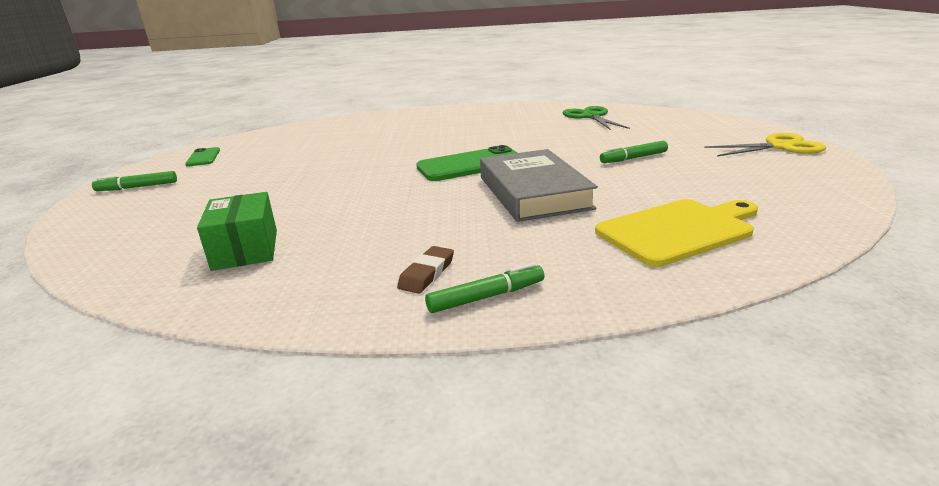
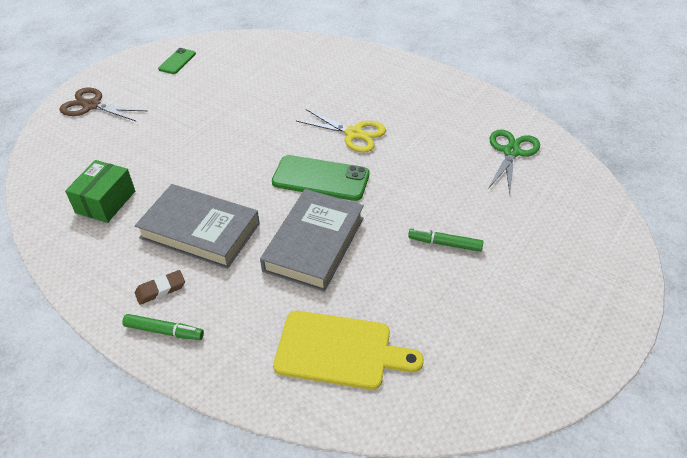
camera: 35 degrees right, 20 degrees up
(123, 204) = (92, 106): none -> brown scissors
(137, 187) = (113, 86): green marker -> none
(403, 225) = (200, 231): none -> grey book
(780, 147) = (592, 306): yellow scissors -> yellow scissors (354, 134)

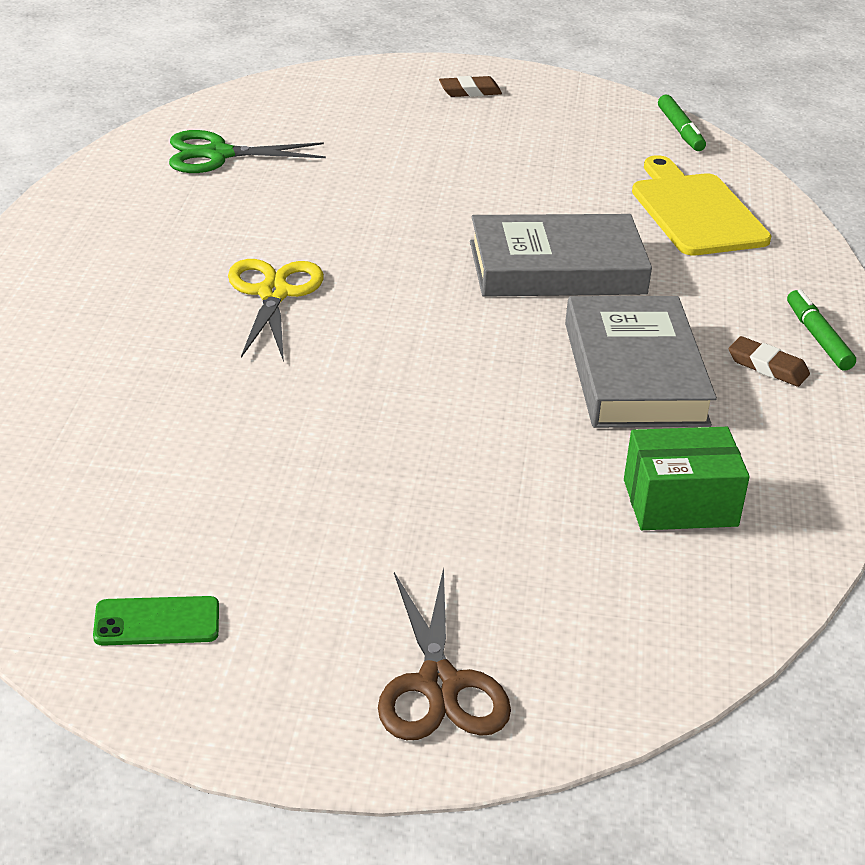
camera: 120 degrees left, 10 degrees down
(321, 178) = (416, 297): green phone -> none
(445, 244) = (459, 176): green marker -> green marker (680, 130)
(578, 301) = (470, 91): none -> brown eraser

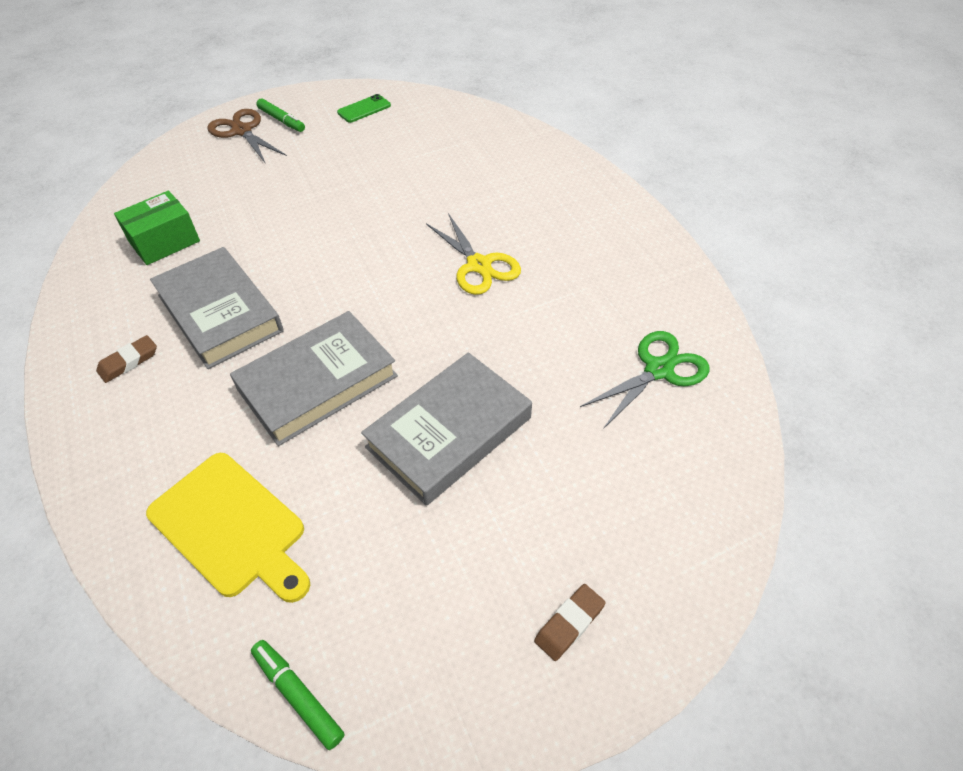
camera: 150 degrees right, 15 degrees up
(458, 191) = (449, 432): none -> grey book
(767, 366) = (128, 361): brown eraser -> brown eraser turned 45 degrees counterclockwise
(818, 338) = (92, 410): green marker -> green marker (281, 120)

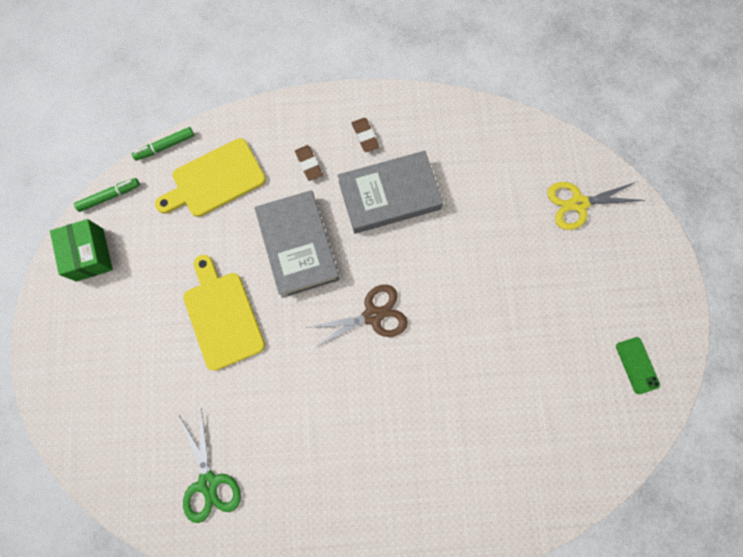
camera: 110 degrees right, 25 degrees up
(164, 241) = (484, 167): green box -> green box (90, 254)
(242, 131) = (628, 244): brown scissors -> brown scissors (373, 315)
(281, 120) = (637, 282): green marker -> green marker (165, 146)
(449, 432) = (222, 316): grey book -> yellow cutting board
(479, 265) = (368, 393): yellow scissors -> yellow scissors (578, 203)
(569, 623) = (76, 336): brown eraser -> brown eraser (308, 164)

